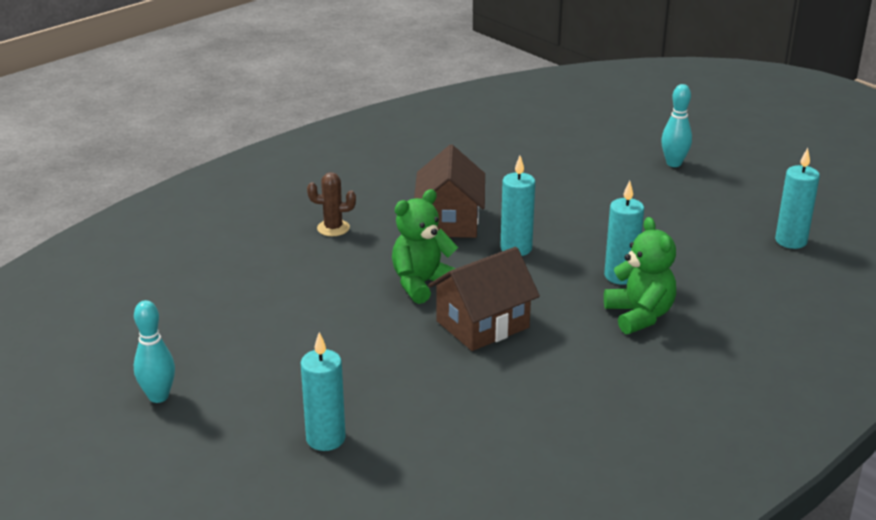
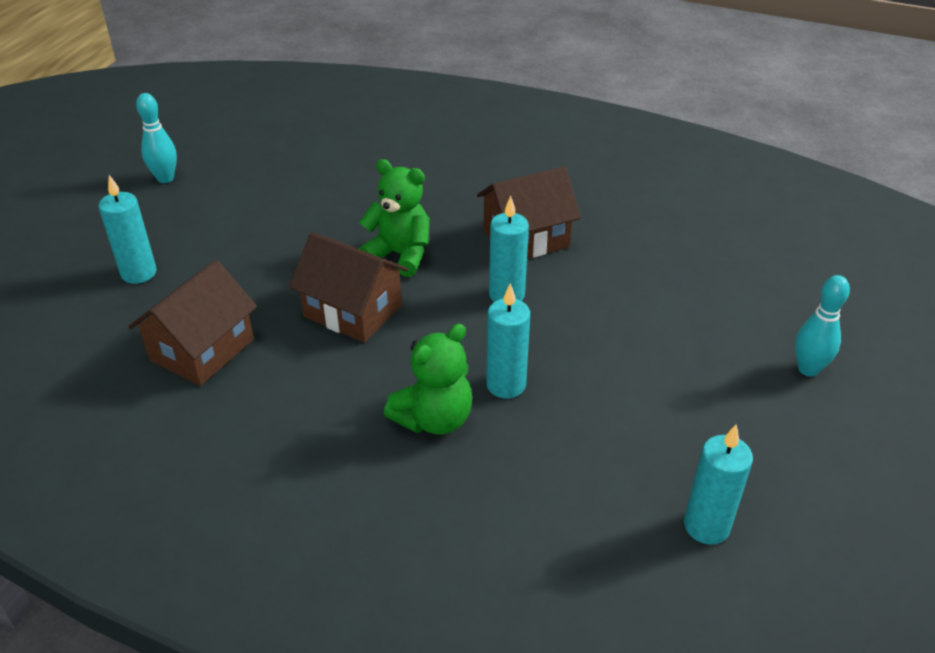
camera: 65 degrees right, 10 degrees up
(333, 228) = (460, 178): brown cactus -> none
(479, 416) = (202, 350): none -> brown house

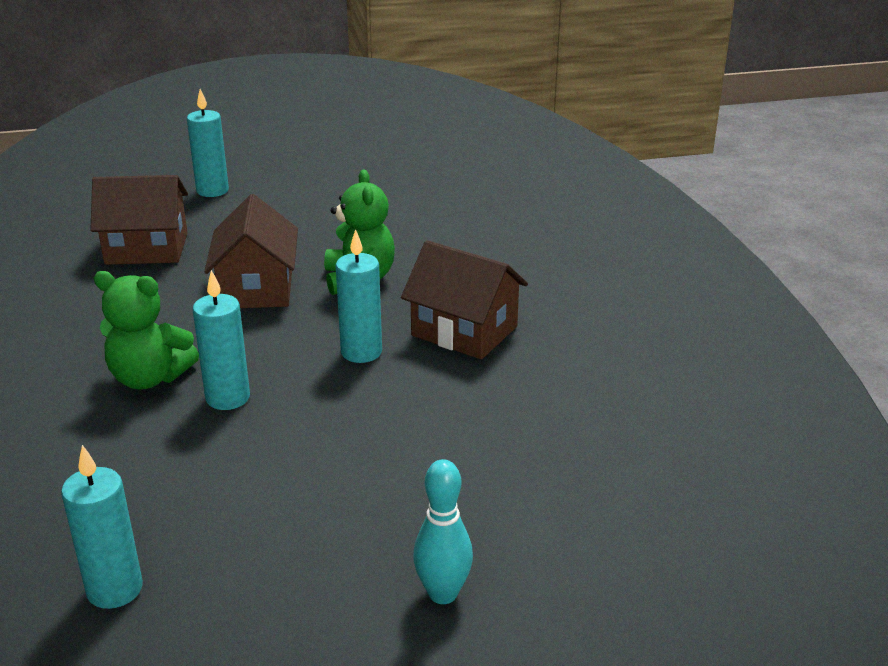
camera: 55 degrees right, 10 degrees down
(165, 178) = (340, 151): turquoise bowling pin -> none

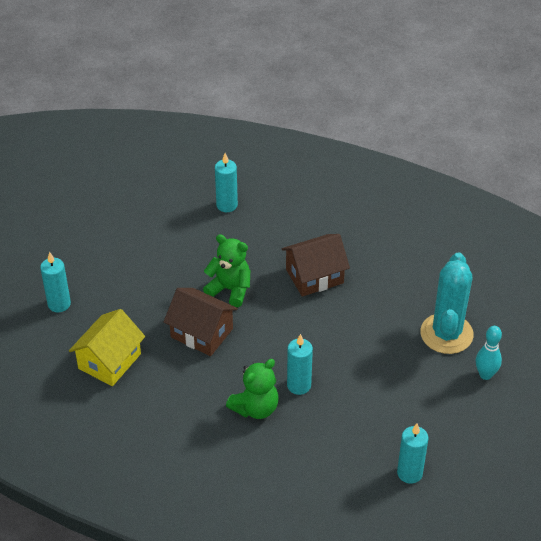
camera: 55 degrees left, 15 degrees up
(147, 248) = (109, 361): brown house -> yellow house
(361, 352) = (300, 321): turquoise candle -> turquoise candle (227, 205)
(492, 504) = (446, 334): none -> turquoise cactus

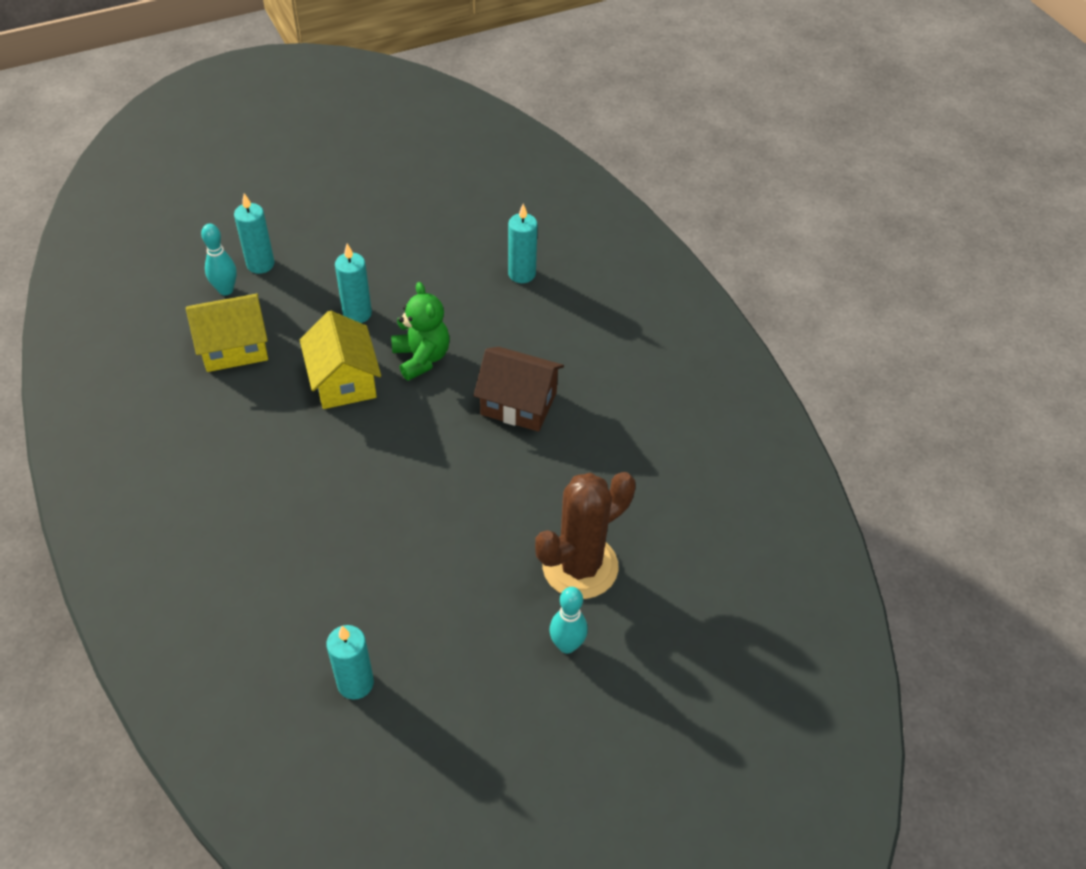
camera: 40 degrees right, 5 degrees up
(57, 333) = (226, 290): none -> turquoise bowling pin
(201, 333) = (343, 381): brown house -> yellow house
(255, 408) = (298, 492): green teddy bear -> none
(299, 385) = (365, 501): turquoise candle -> turquoise candle (357, 314)
(446, 334) = (580, 566): turquoise cactus -> brown cactus

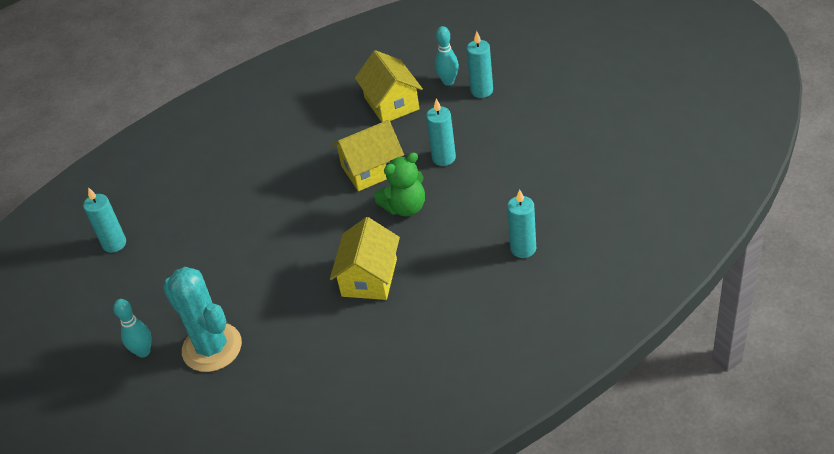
camera: 90 degrees right, 5 degrees down
(518, 403) = (369, 277): brown house -> yellow house
(580, 566) = (212, 347): brown cactus -> turquoise cactus

